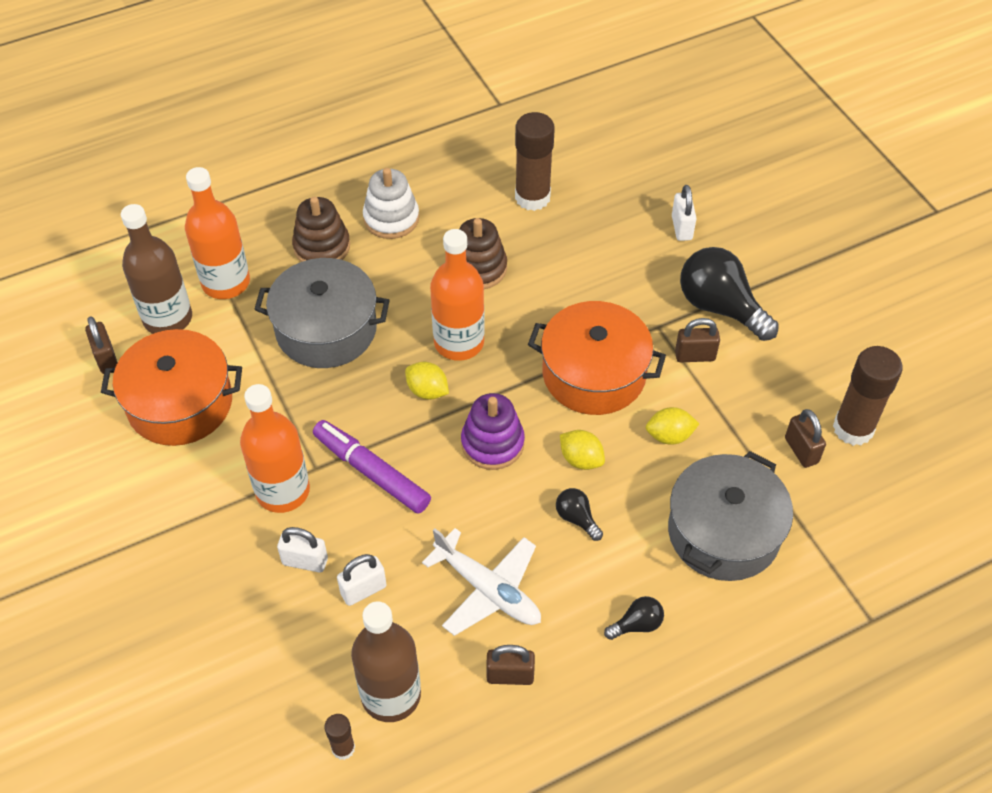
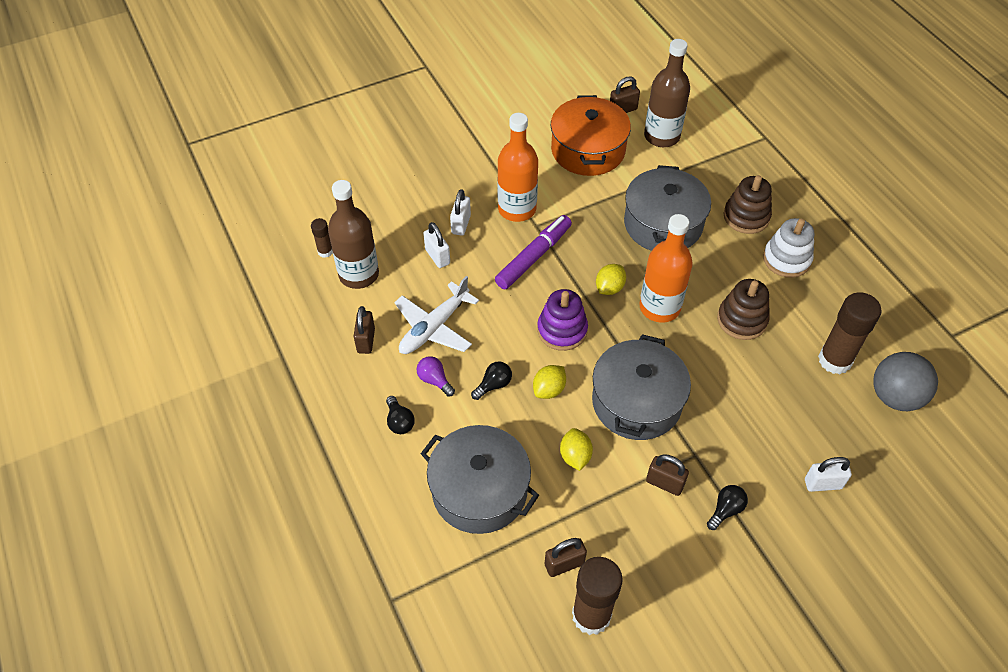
camera: 90 degrees right, 0 degrees up
(226, 282) = (700, 164): orange bottle -> none
(572, 586) = (434, 380): none -> purple light bulb
(576, 159) = (895, 396): none -> grey ball
(594, 374) = (636, 402): orange pot -> grey pot
(695, 356) = (664, 483): brown padlock -> brown padlock turned 60 degrees counterclockwise
(720, 307) = (725, 510): black light bulb -> black light bulb, size x0.47

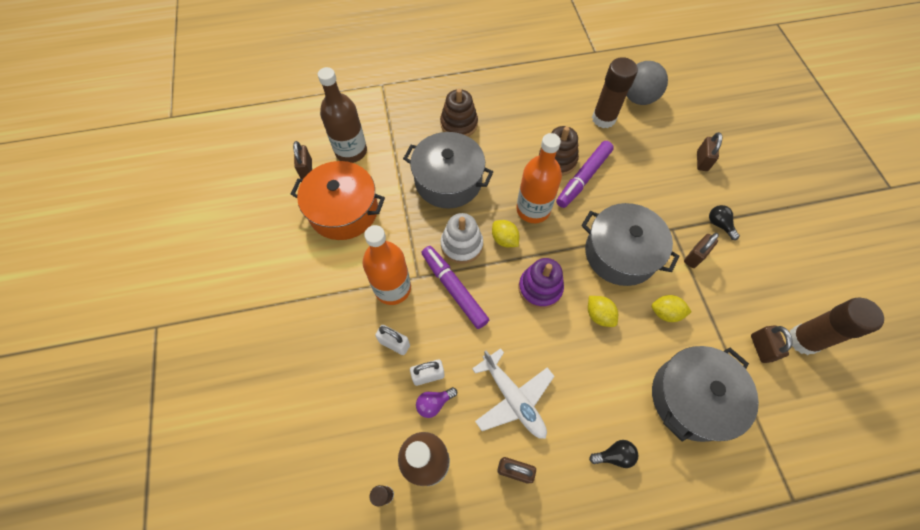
camera: 75 degrees left, 10 degrees up
(434, 380) = (573, 411): purple light bulb -> purple light bulb (434, 403)
(493, 385) = (587, 359): black light bulb -> none
(728, 350) = (583, 178): none -> purple marker
(786, 259) = (508, 114): white stacking toy -> white stacking toy (461, 245)
(823, 484) = (702, 161): white padlock -> brown padlock

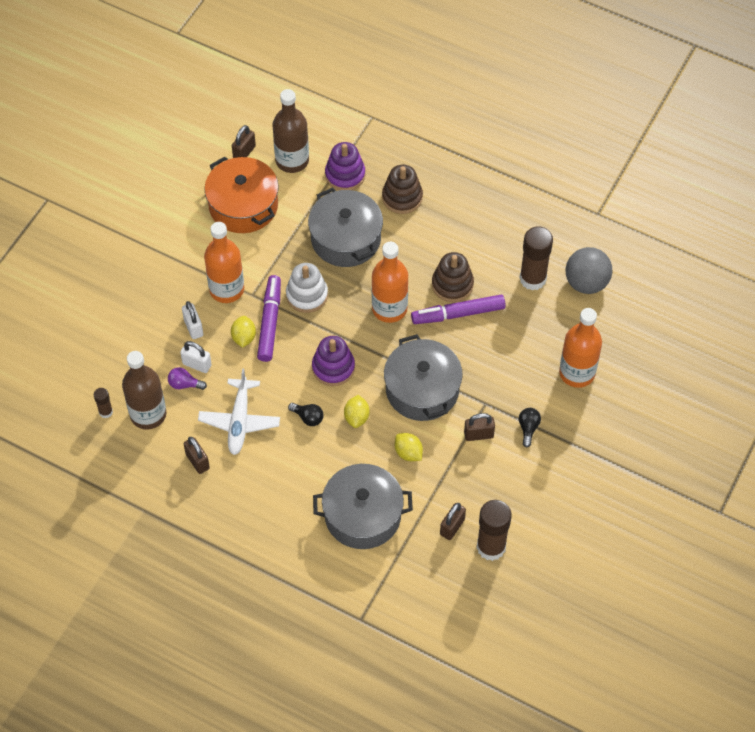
camera: 40 degrees right, 5 degrees down
(401, 135) = (345, 175): none -> purple stacking toy
(504, 239) = (343, 314): yellow lemon -> yellow lemon (244, 337)
(614, 455) = (271, 504): black light bulb -> black light bulb (308, 417)
(702, 161) = (577, 373): brown padlock -> orange bottle

